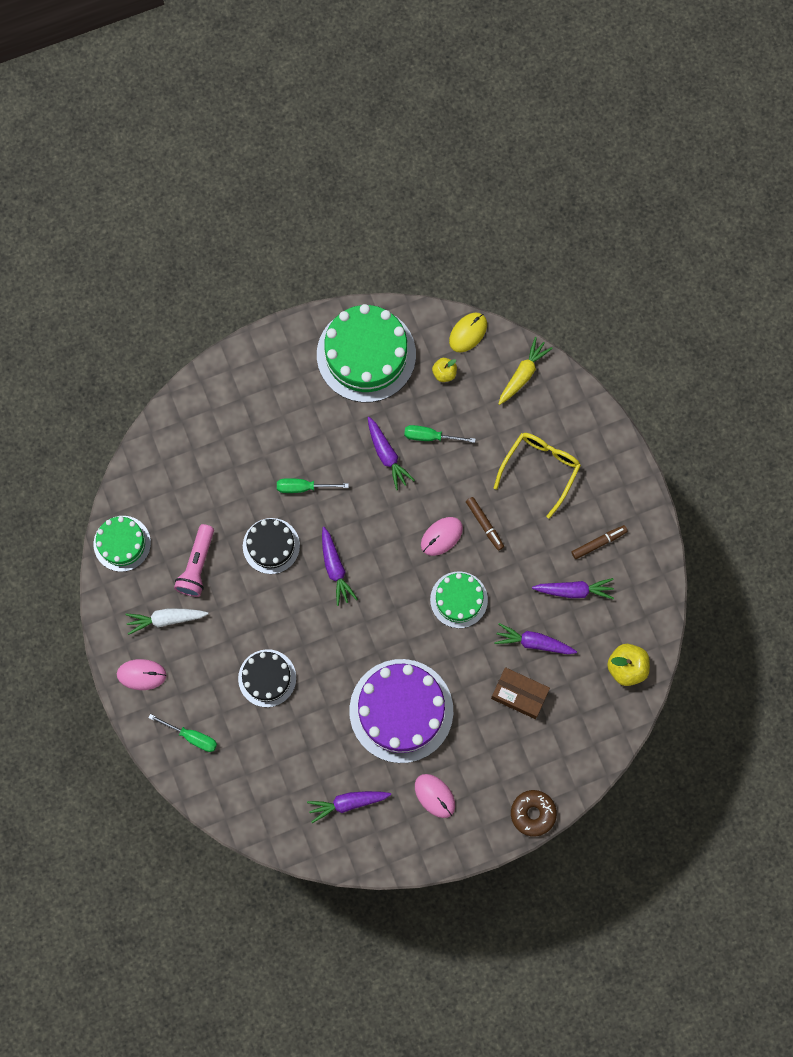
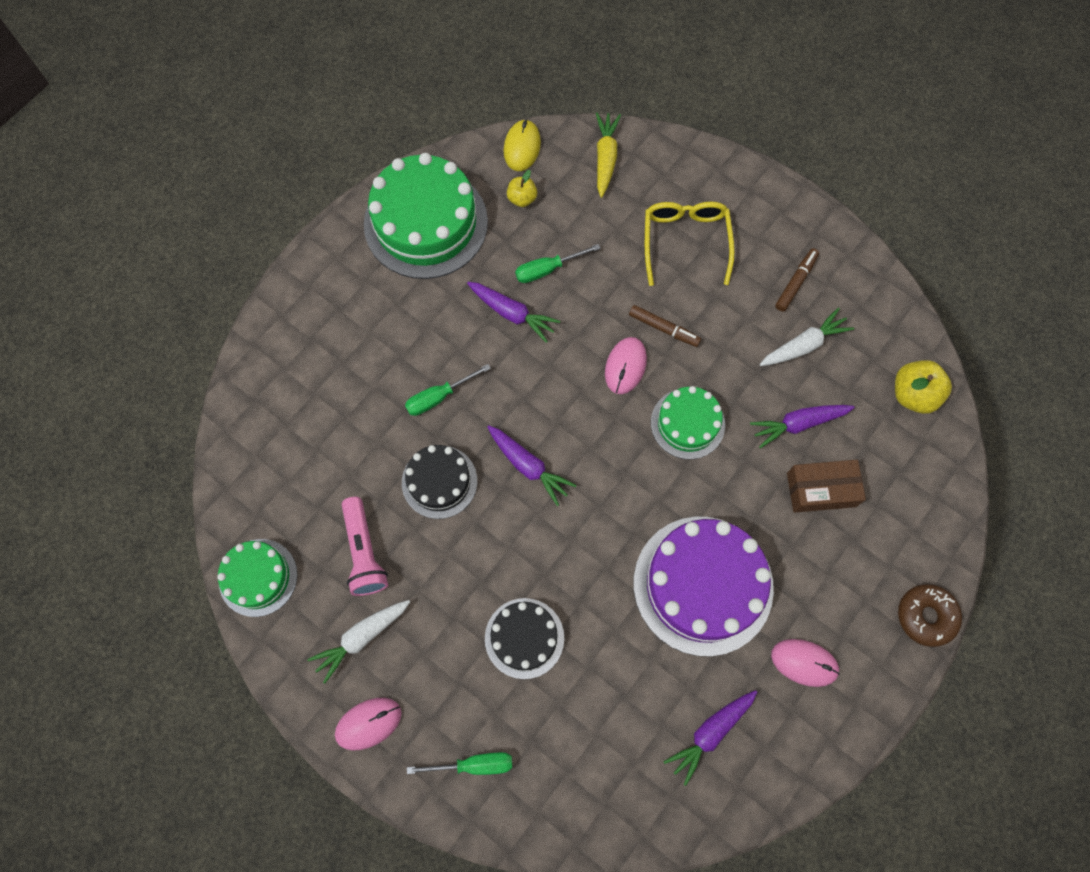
camera: 30 degrees left, 5 degrees down
(574, 590) = (804, 345): purple carrot -> white carrot

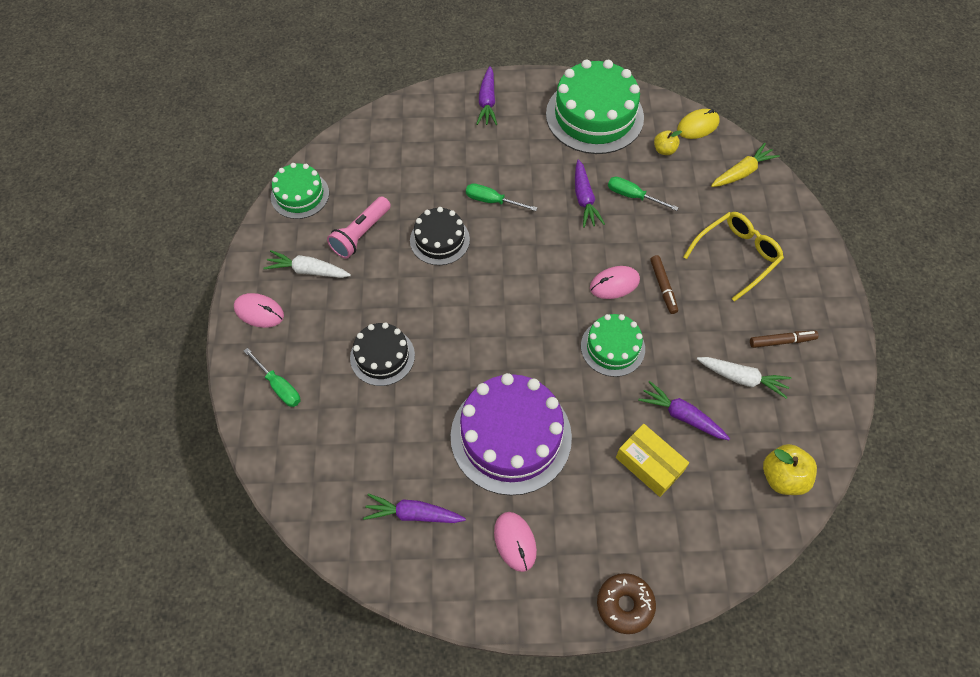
camera: 50 degrees right, 10 degrees down
(529, 466) = (495, 279): purple carrot -> purple carrot (487, 102)
(821, 490) = (649, 464): brown box -> yellow box

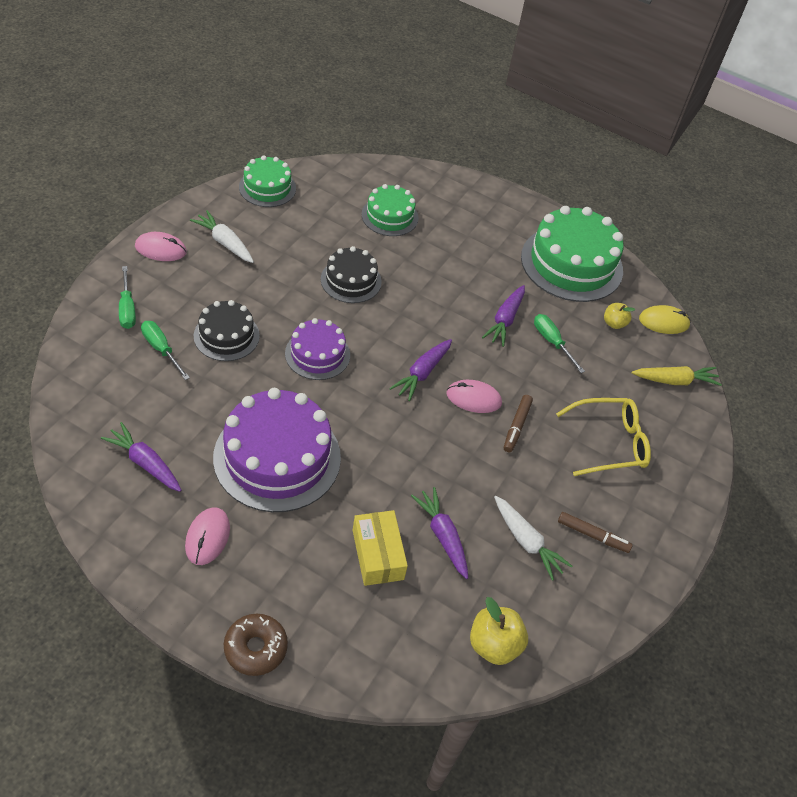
camera: 25 degrees right, 10 degrees down
(259, 312) = (161, 249): pink mouse -> pink mouse turned 45 degrees counterclockwise
(361, 234) = (290, 241): pink flashlight -> none
(468, 324) = (317, 354): none -> purple cake
(487, 102) = (483, 204): purple carrot -> purple carrot (422, 373)
(492, 201) = (421, 277): green screwdriver -> green screwdriver (161, 349)
(612, 347) = (427, 445): green cake -> green cake (390, 216)

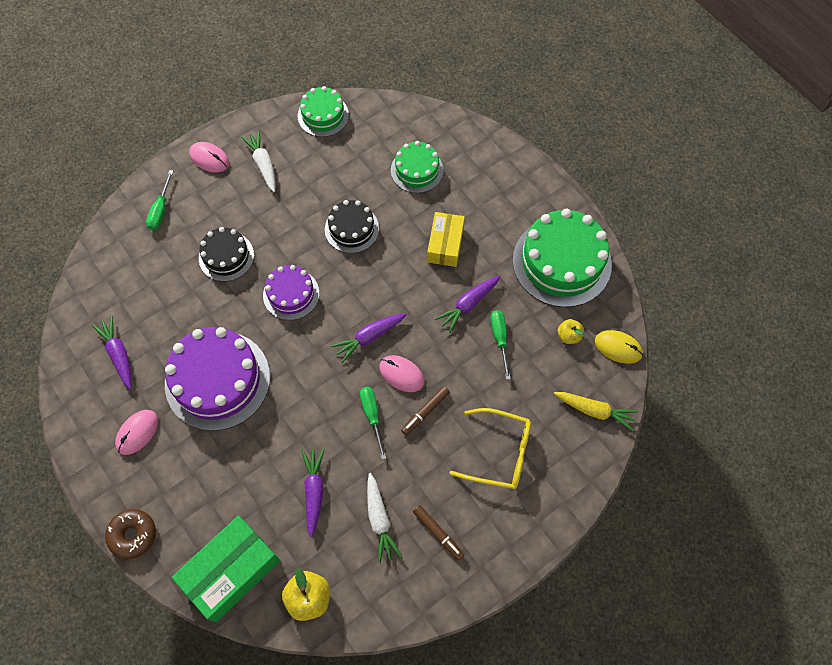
camera: 30 degrees right, 15 degrees up
(161, 349) = (171, 255): green screwdriver -> green screwdriver (372, 416)
(378, 554) = (256, 490): yellow box -> yellow box (445, 244)
(392, 647) = (231, 571): none -> green box

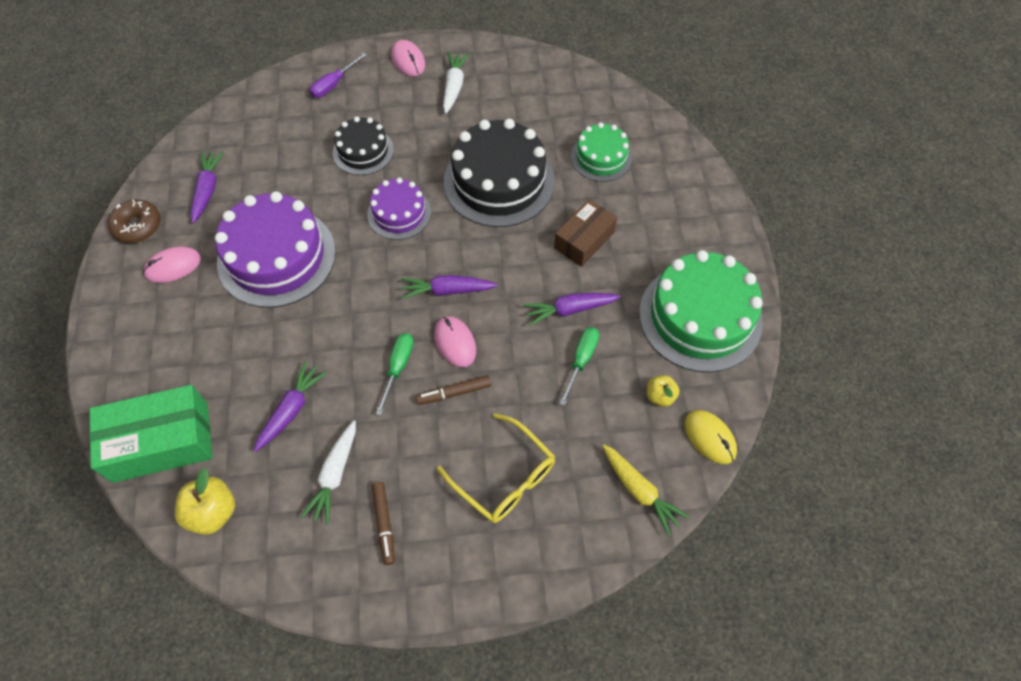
camera: 30 degrees right, 5 degrees down
(133, 535) = (101, 356): brown donut -> brown donut (137, 226)
(161, 210) = (333, 84): green screwdriver -> purple screwdriver
(323, 115) = (540, 68): green cake -> none
(351, 229) = (499, 181): black cake -> black cake, size x1.78
(445, 244) = (584, 240): yellow box -> brown box

